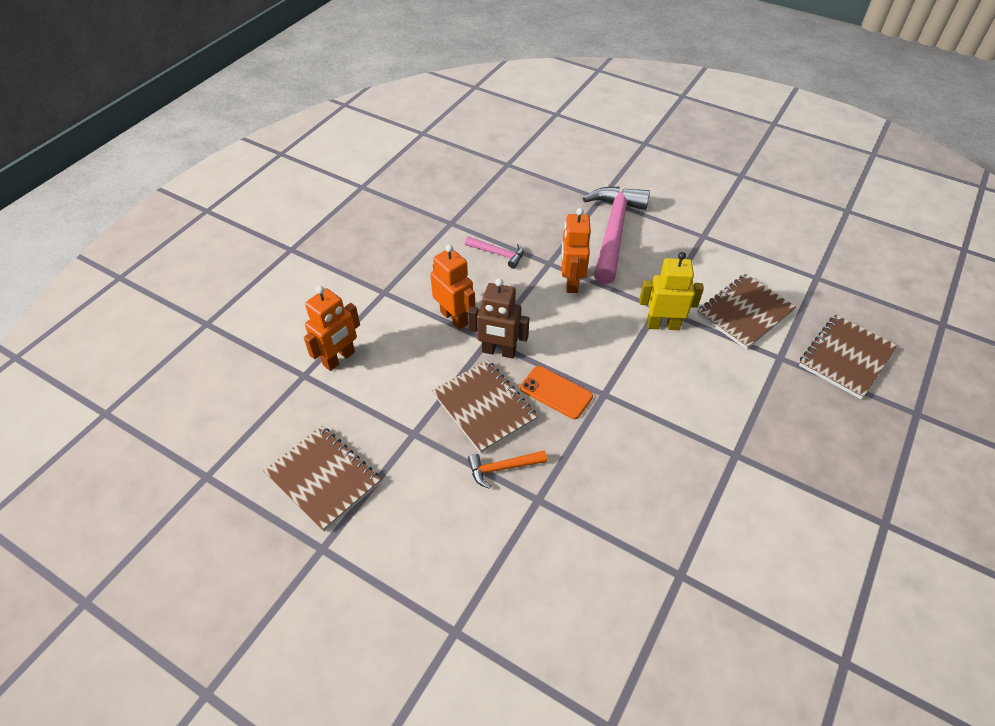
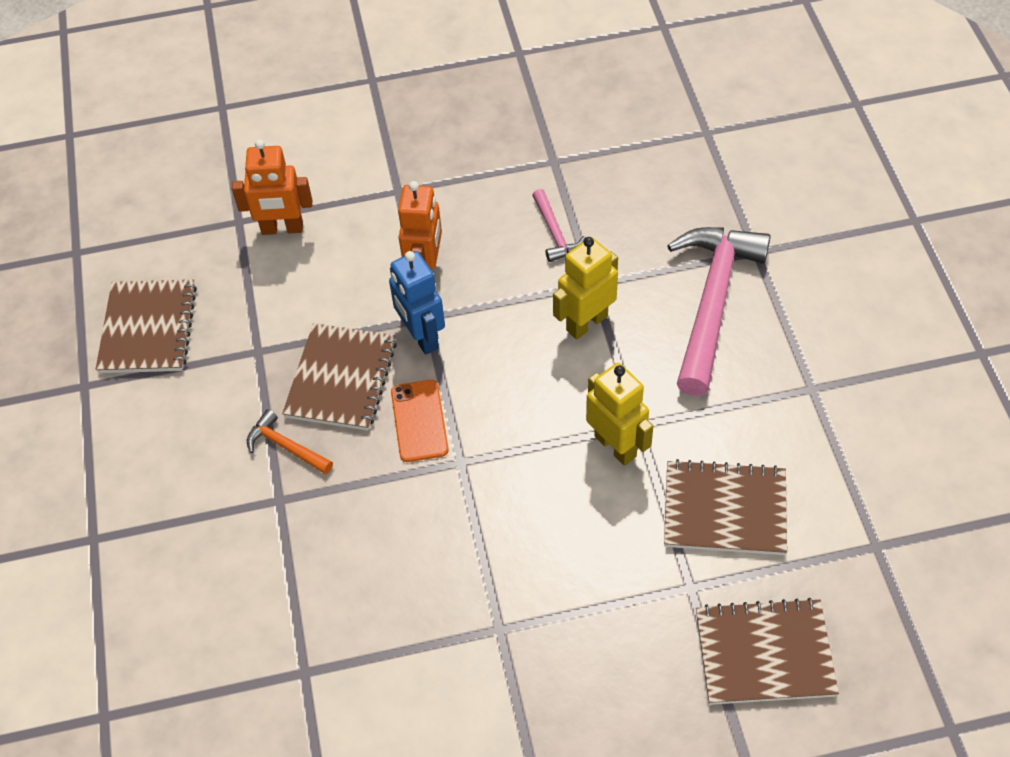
camera: 50 degrees right, 5 degrees up
(498, 351) = (421, 337): brown robot -> blue robot
(571, 282) = (586, 323): orange robot -> yellow robot
(613, 232) = (712, 302): pink hammer -> pink hammer turned 45 degrees counterclockwise

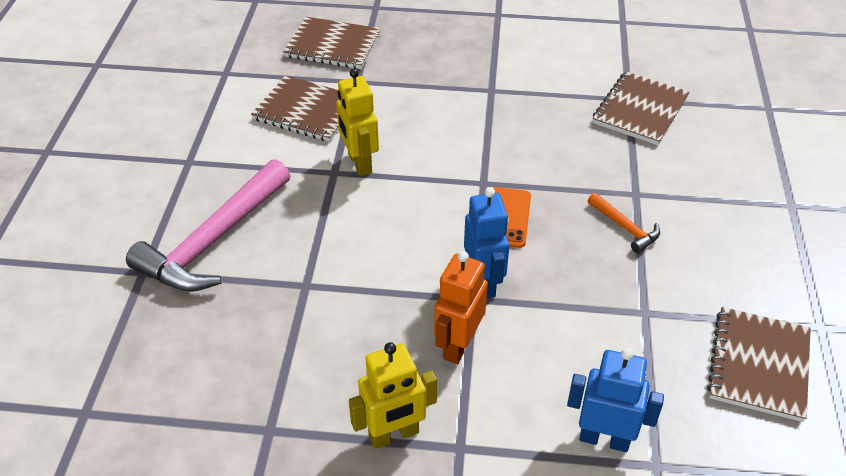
camera: 165 degrees left, 10 degrees down
(282, 229) = (604, 439): orange robot -> blue robot
(341, 379) = (567, 267): brown notebook -> brown notebook (640, 110)
(555, 233) = (313, 345): pink hammer -> none
(586, 323) = (331, 254): yellow robot -> yellow robot (394, 435)

